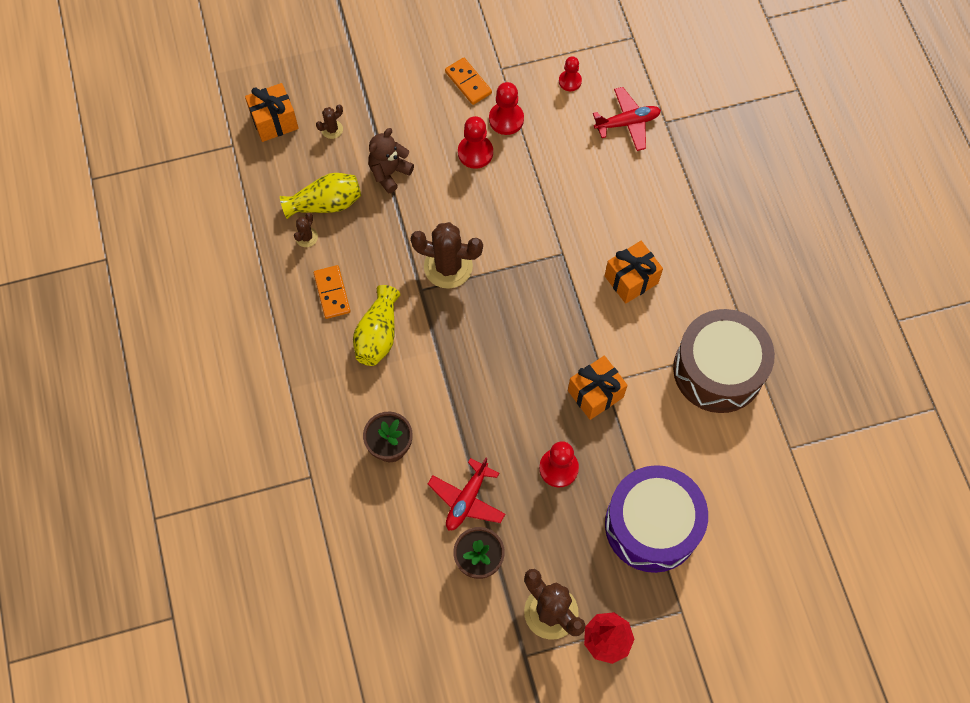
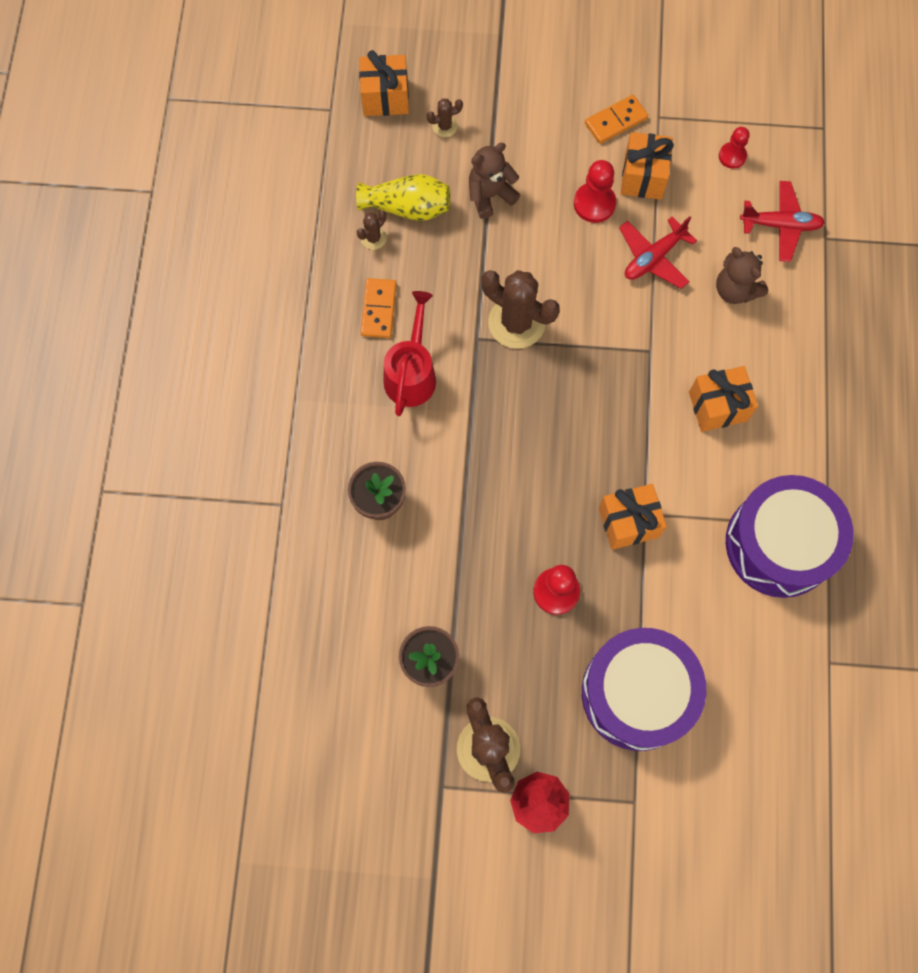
camera: 20 degrees right, 5 degrees up
(378, 335) = (411, 373): yellow vase -> red watering can
(467, 499) = (441, 590): red plane -> red plane (653, 258)
(468, 82) = (616, 121): orange domino -> orange domino turned 75 degrees clockwise
(506, 119) = (643, 177): red pawn -> orange gift
(611, 184) = (735, 290): none -> brown teddy bear
(718, 370) = (779, 544): brown drum -> purple drum

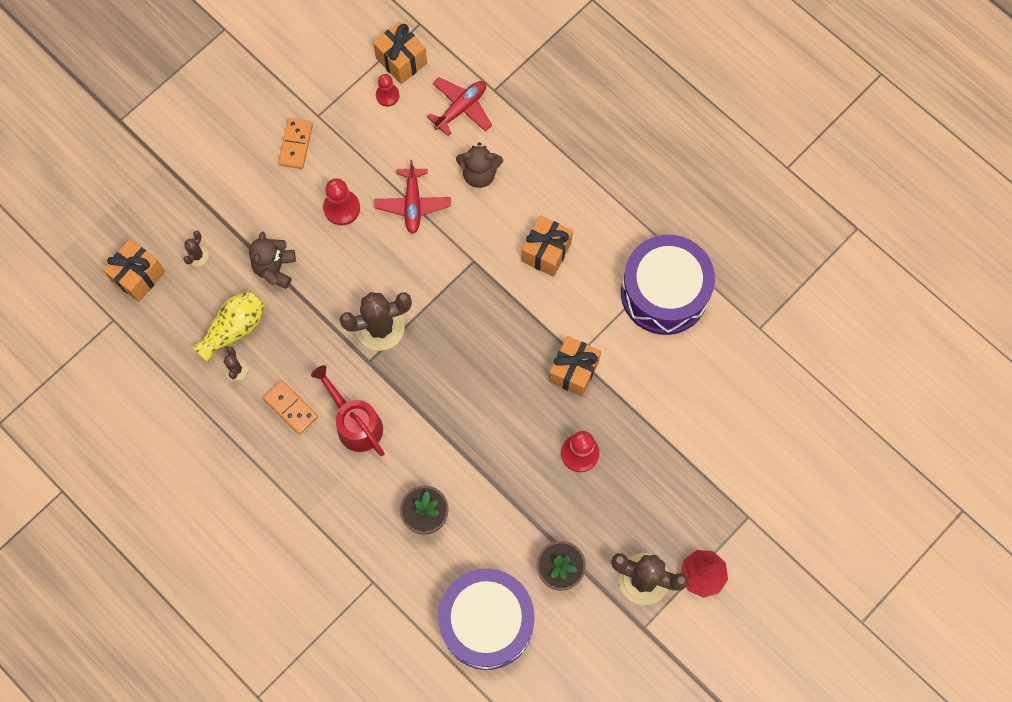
camera: 50 degrees left, 0 degrees up
(637, 693) = (684, 458): purple drum -> purple drum (486, 622)
(643, 177) = (351, 162): orange gift -> orange gift (401, 61)

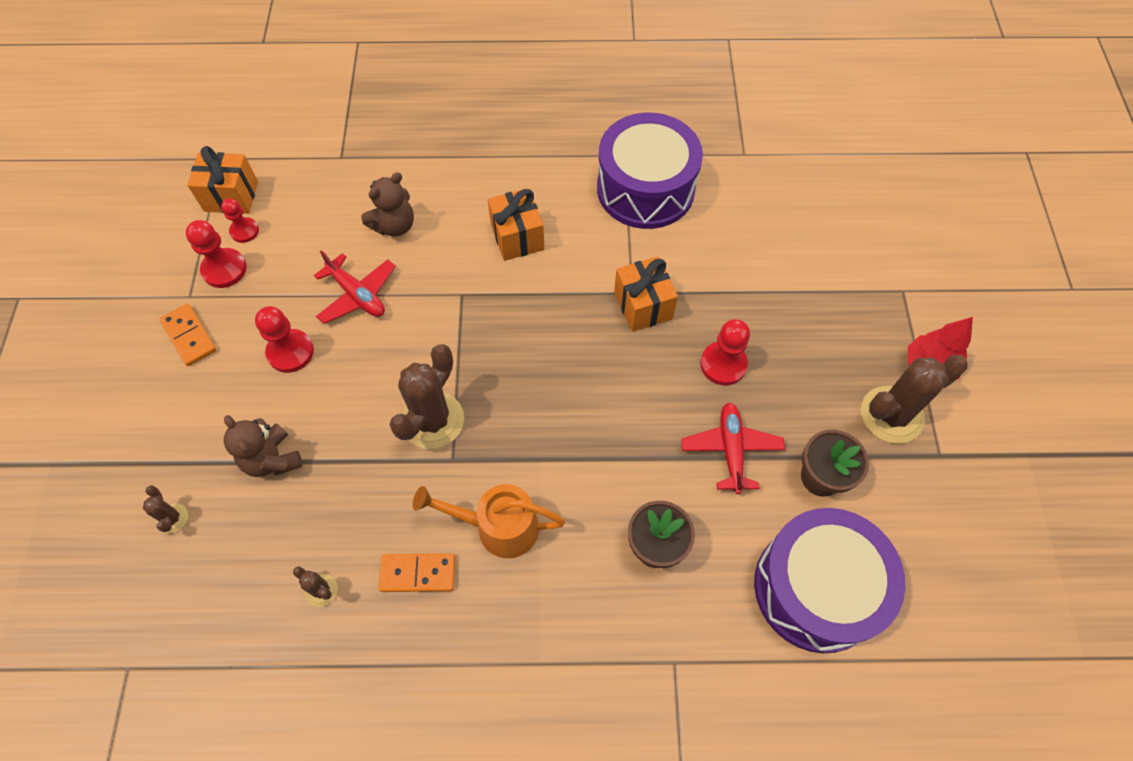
camera: 45 degrees left, 10 degrees down
(138, 276) = (120, 596): orange gift -> none
(234, 329) = (281, 552): yellow vase -> none
(353, 114) = (224, 269): none -> red pawn
(355, 423) = (497, 527): red watering can -> orange watering can
(461, 108) = (325, 191): red plane -> red plane (731, 450)

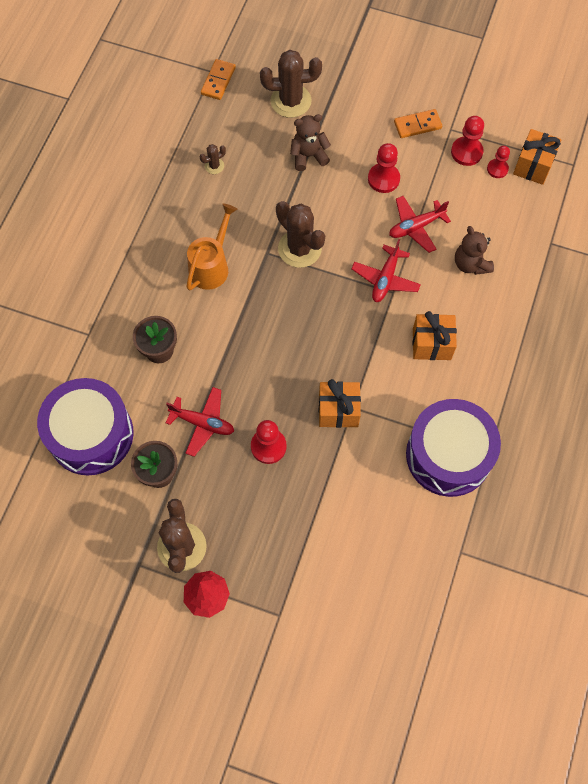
camera: 110 degrees right, 5 degrees up
(172, 518) = (290, 101): brown cactus -> brown cactus, size x2.15
(418, 573) = (202, 216): orange domino -> orange domino (218, 81)
(445, 307) = (385, 279): none -> red plane

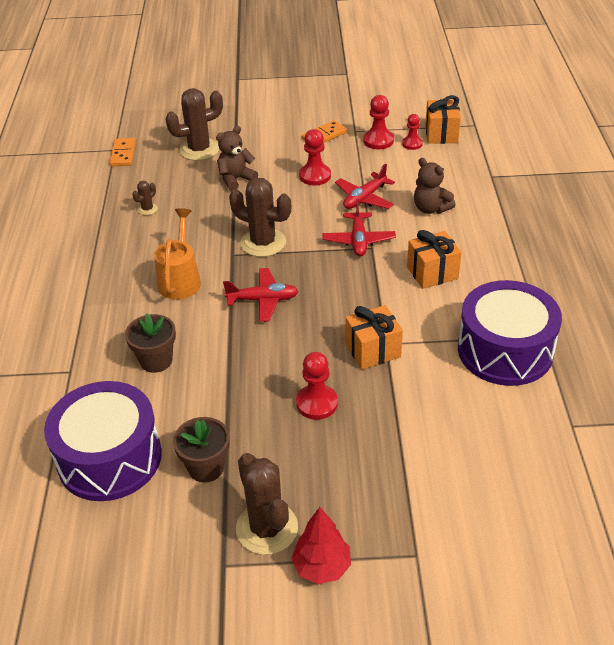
camera: 20 degrees left, 25 degrees down
(203, 423) = (234, 406): red plane -> red plane (263, 300)

